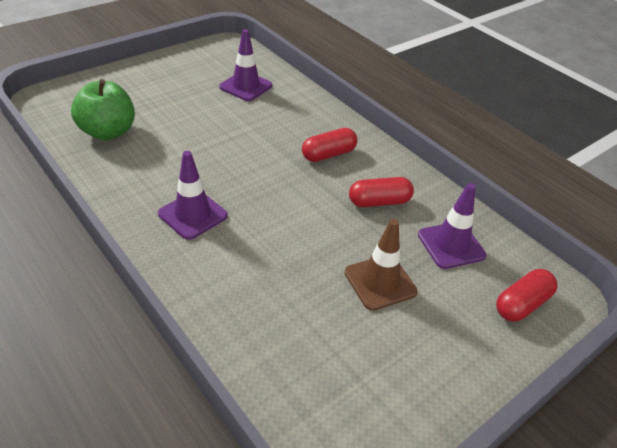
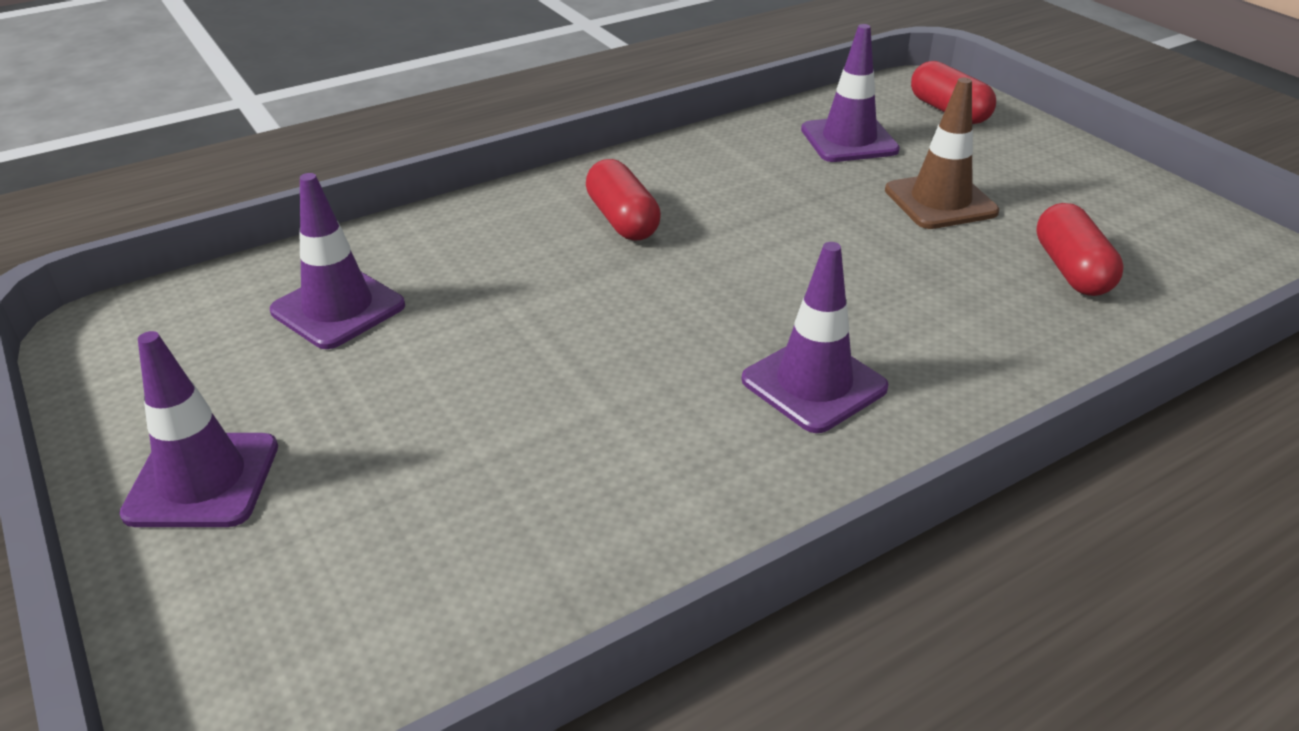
camera: 80 degrees left, 5 degrees down
(108, 132) = (488, 543): green apple -> none
(148, 75) = (202, 480): none -> purple traffic cone
(379, 202) = (757, 184): red capsule -> red capsule (1071, 270)

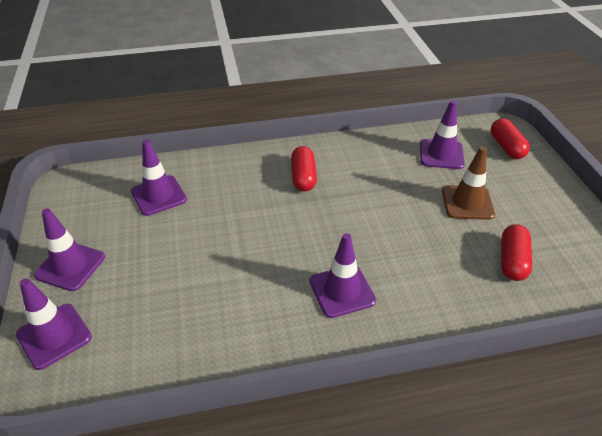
camera: 20 degrees right, 5 degrees up
(239, 624) = (54, 336): none -> purple traffic cone

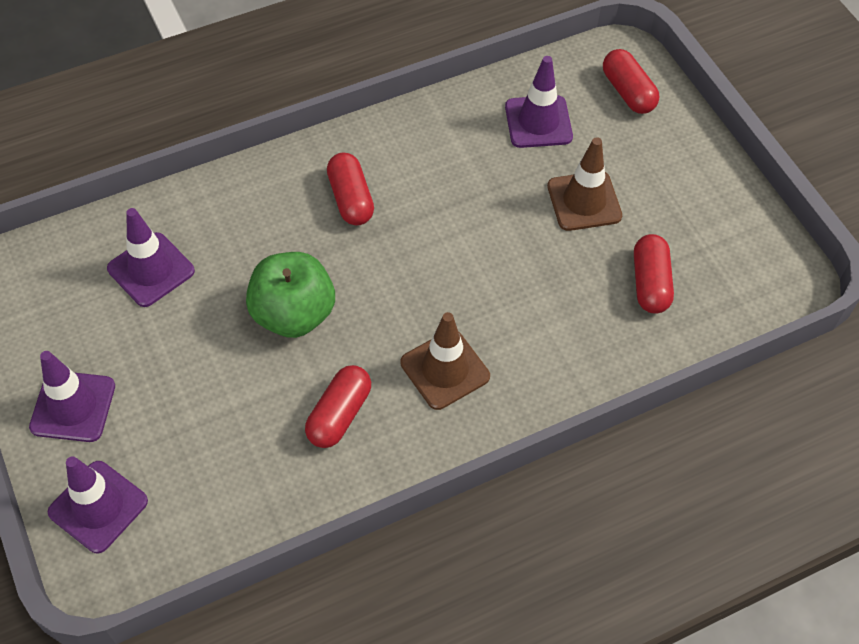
camera: 15 degrees left, 15 degrees up
(242, 236) = (293, 314): none -> green apple
(254, 307) = (339, 414): none -> red capsule
(342, 291) = (445, 369): purple traffic cone -> brown traffic cone

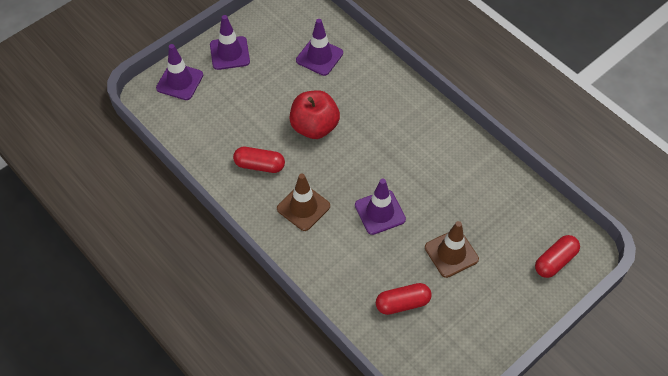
camera: 75 degrees right, 0 degrees up
(293, 314) = (314, 127): green apple -> red apple
(350, 199) = (402, 131): red capsule -> none
(538, 122) = (504, 214): purple traffic cone -> purple traffic cone (380, 212)

